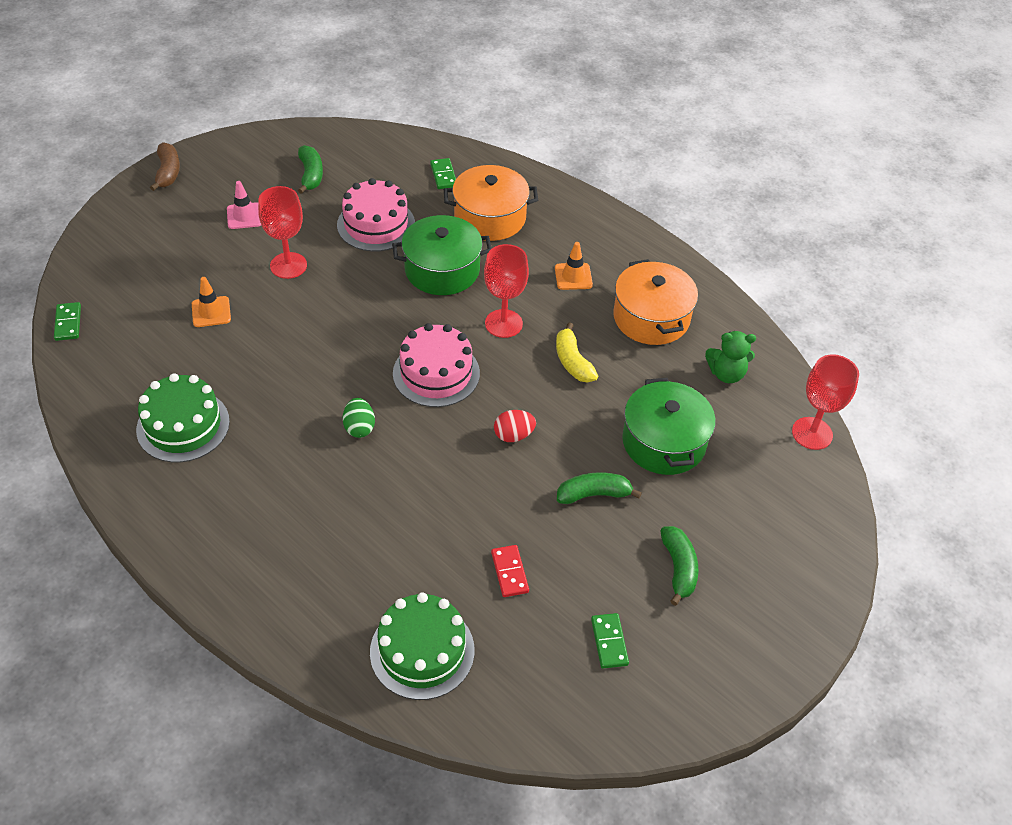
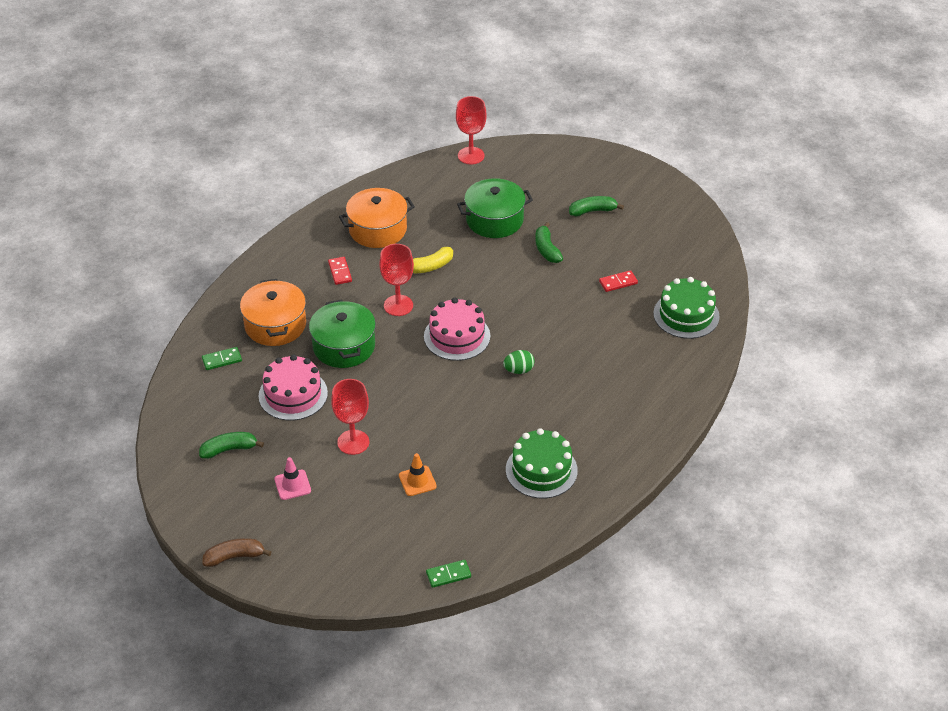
camera: 95 degrees left, 5 degrees down
(513, 435) = (506, 290): red egg -> none
(573, 276) = (340, 272): orange traffic cone -> red domino
(609, 642) = (653, 237): green domino -> none
(726, 374) = (426, 192): green teddy bear -> none

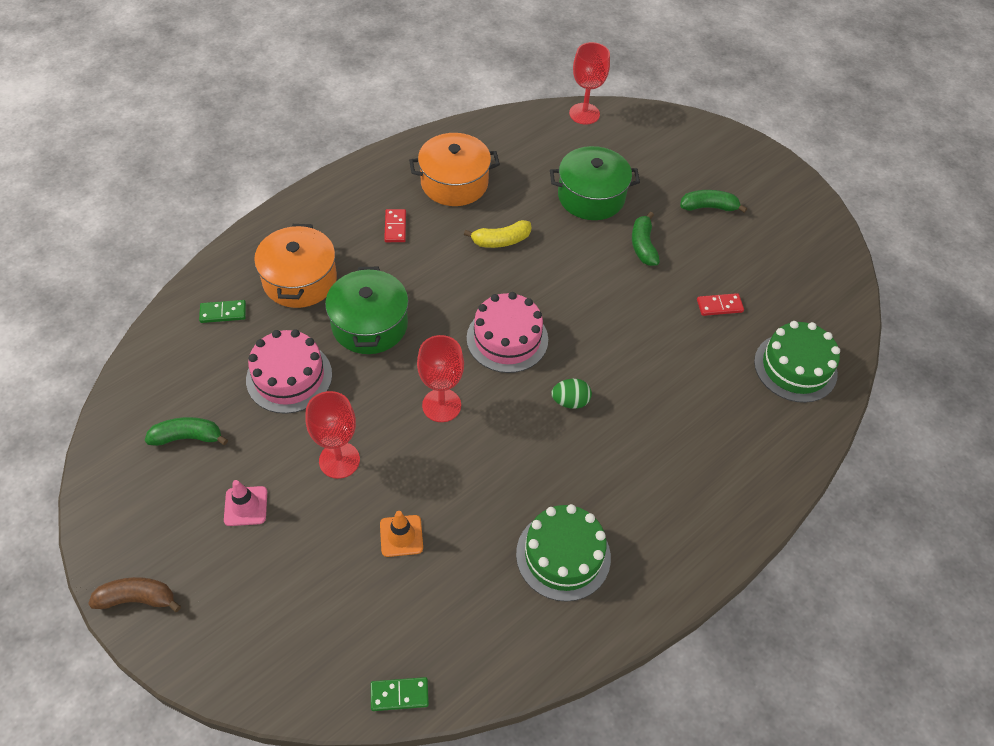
camera: 10 degrees right, 10 degrees up
(398, 305) = (449, 283): red goblet -> red goblet (441, 405)

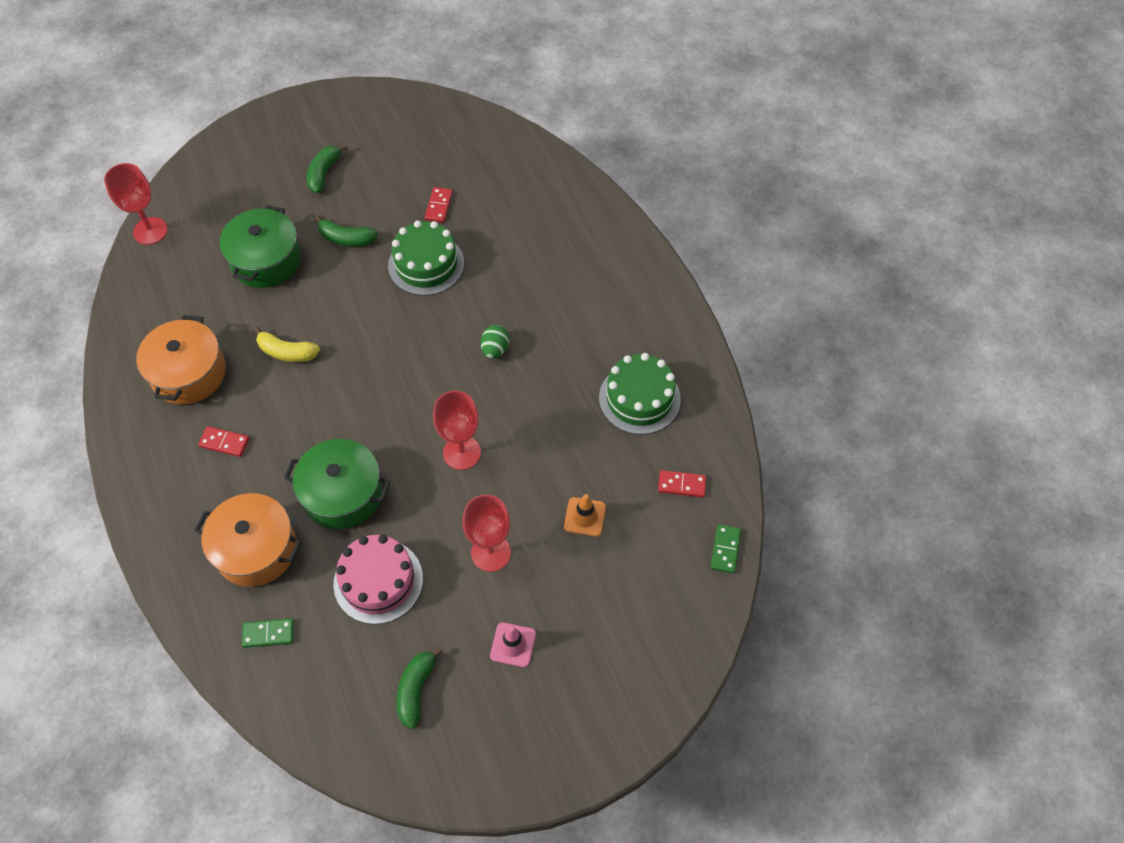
camera: 70 degrees left, 5 degrees up
(137, 599) = (580, 756): brown banana -> none
(223, 313) = (268, 634): green domino -> green domino turned 75 degrees clockwise
(468, 627) = (681, 485): none -> red domino
(501, 241) = (287, 352): yellow banana -> yellow banana turned 105 degrees clockwise
(507, 339) = (408, 379): pink cake -> none
(795, 367) = (521, 178): green cake -> green cake (426, 264)

